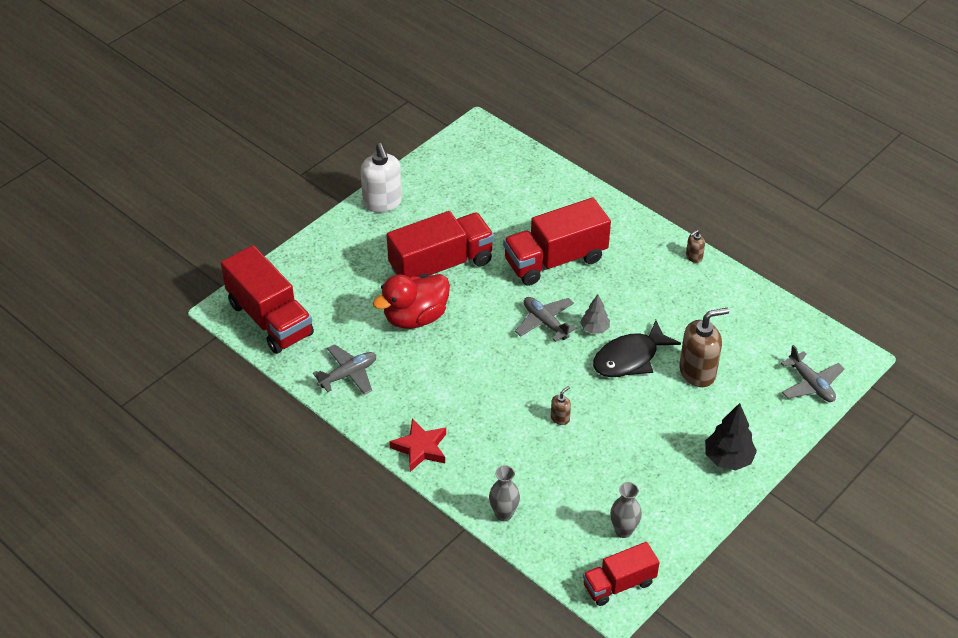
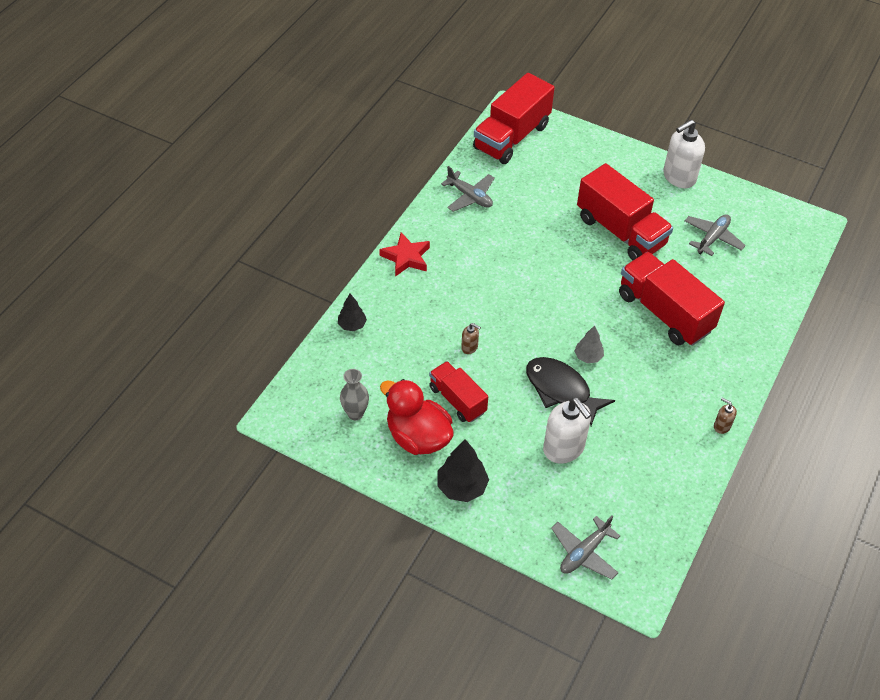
camera: 75 degrees right, 5 degrees up
(415, 317) = (550, 226): red duck -> red duck (418, 437)
(504, 514) = (352, 325): grey vase -> black tree
(545, 322) = (581, 318): grey plane -> grey plane (712, 238)
(619, 584) = (297, 418): red truck -> red truck (457, 400)
(697, 372) = (564, 448): brown soap dispenser -> white soap dispenser

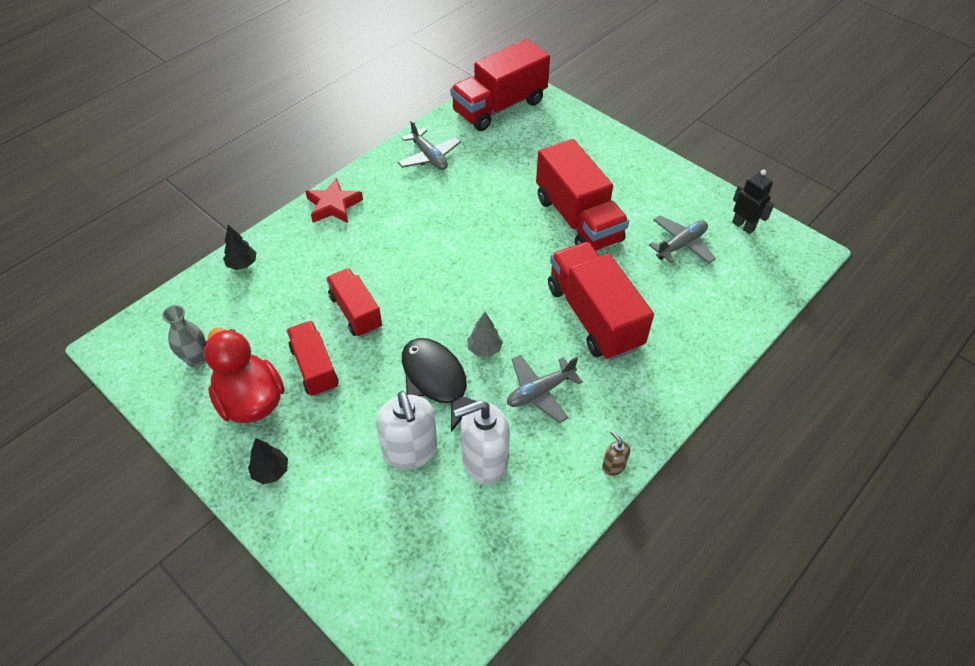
camera: 15 degrees right, 0 degrees up
(462, 487) = (271, 471): black tree -> black tree, size x0.62
(469, 347) = (356, 312): brown soap dispenser -> red truck
(584, 553) = (378, 590): grey plane -> grey plane (540, 392)
(679, 177) = (666, 174): white soap dispenser -> white soap dispenser (484, 461)
(757, 212) = (743, 226): none -> black robot

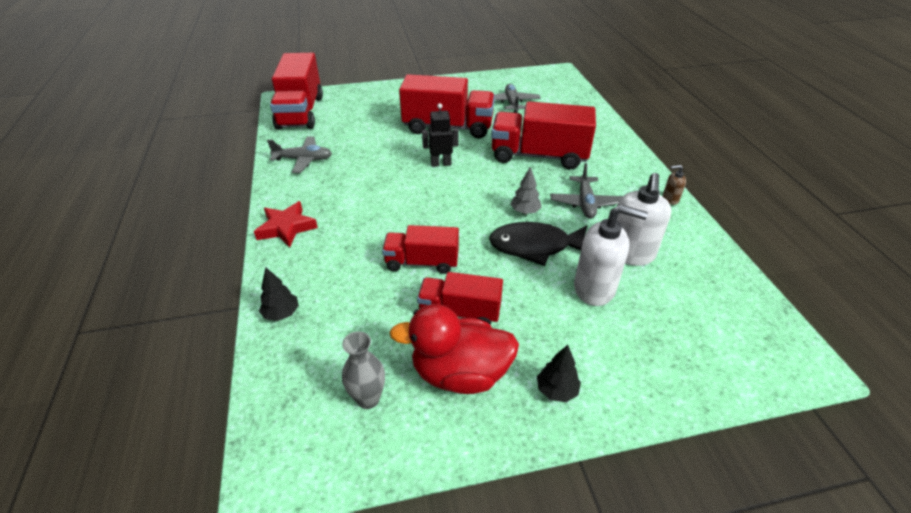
camera: 55 degrees left, 10 degrees down
(743, 226) = (519, 80): black robot -> black robot (441, 164)

